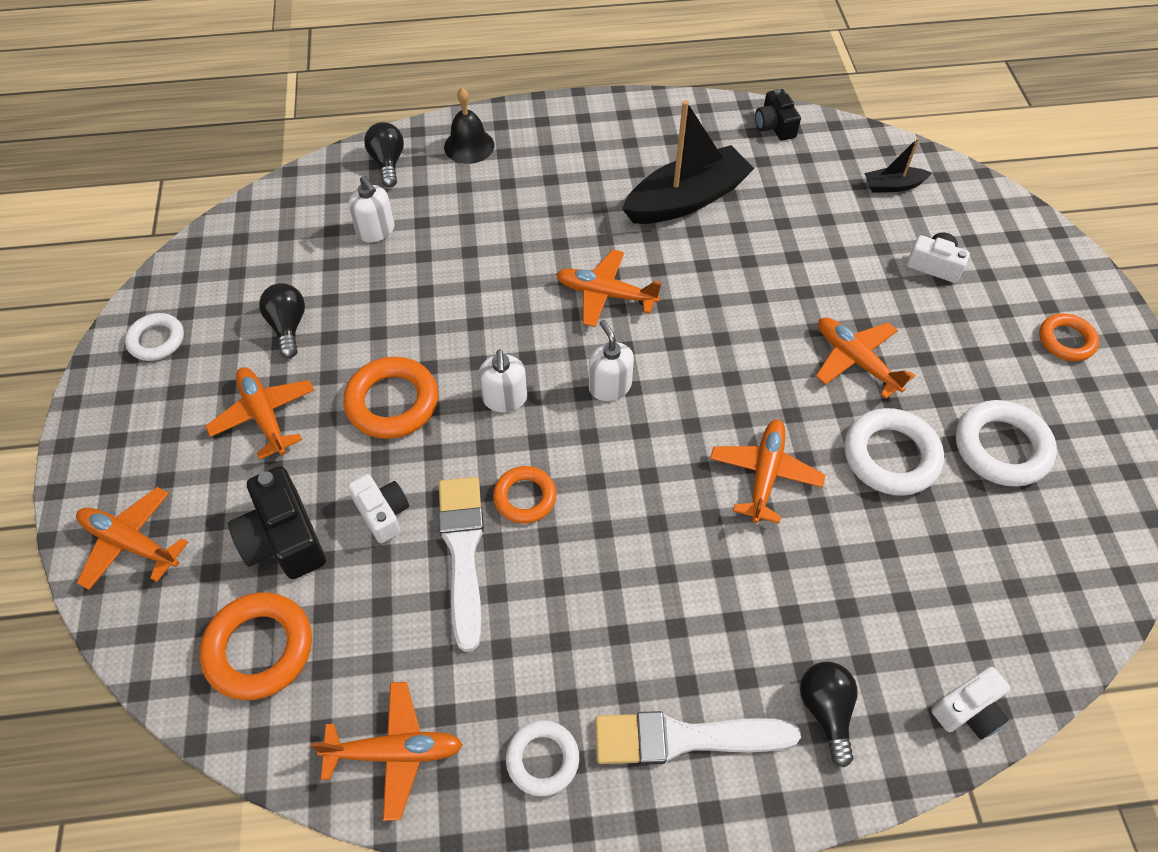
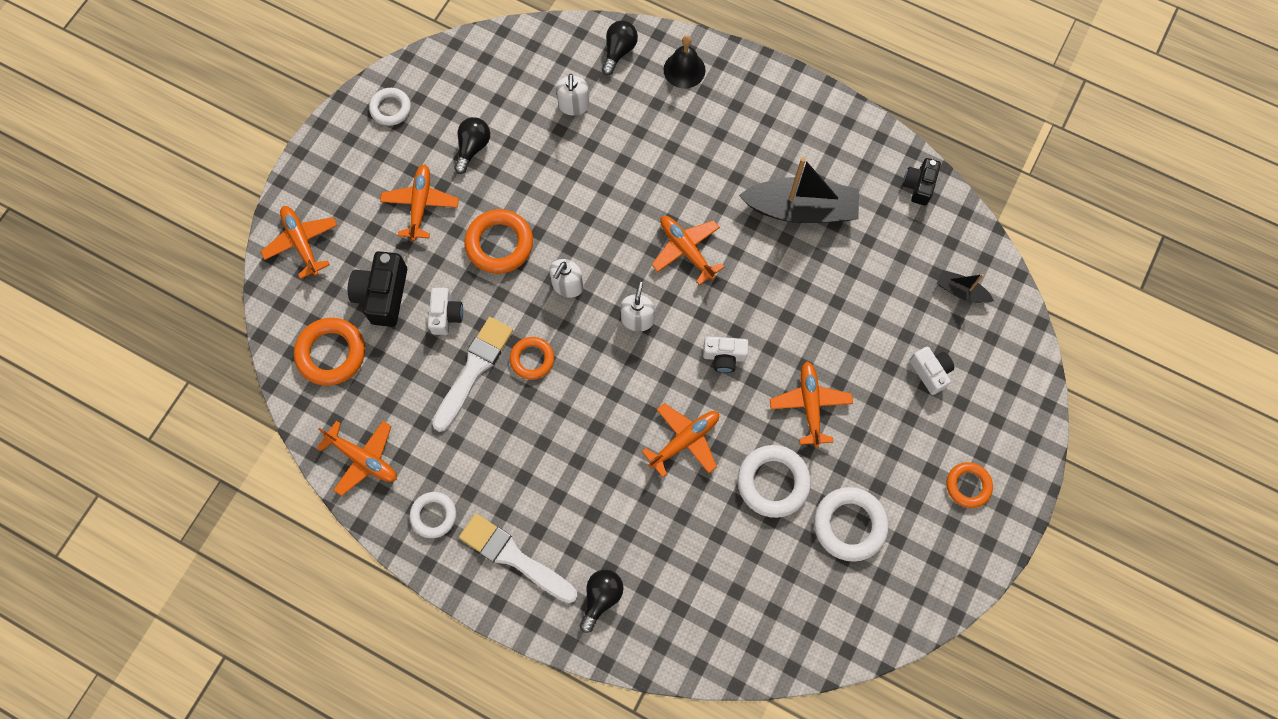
camera: 35 degrees right, 15 degrees up
(968, 710) = (679, 654): white camera -> white camera (724, 356)

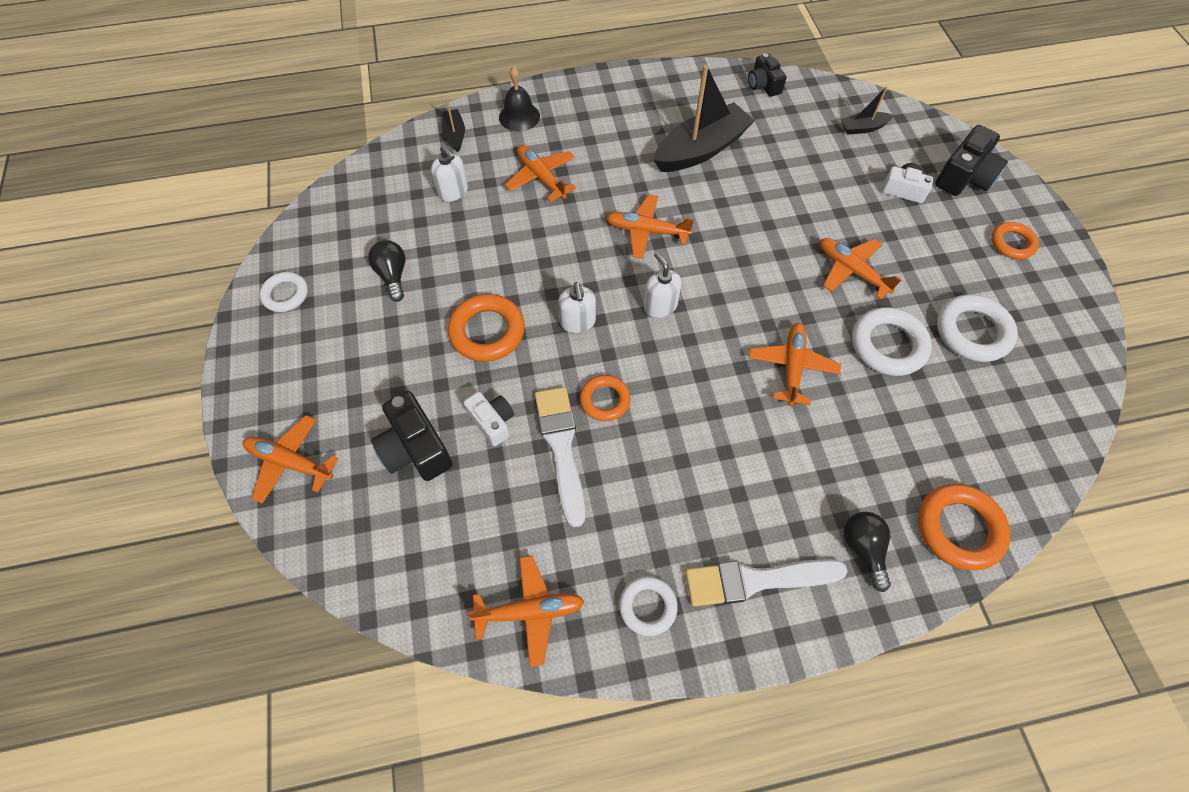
camera: 40 degrees left, 10 degrees down
(331, 353) = (409, 539): orange ring -> orange ring (959, 528)
(420, 204) = (384, 350): orange plane -> orange plane (541, 177)
(619, 51) = (455, 135): black light bulb -> black boat
(724, 356) = (754, 284): white camera -> none
(997, 401) = (964, 177): none -> black camera

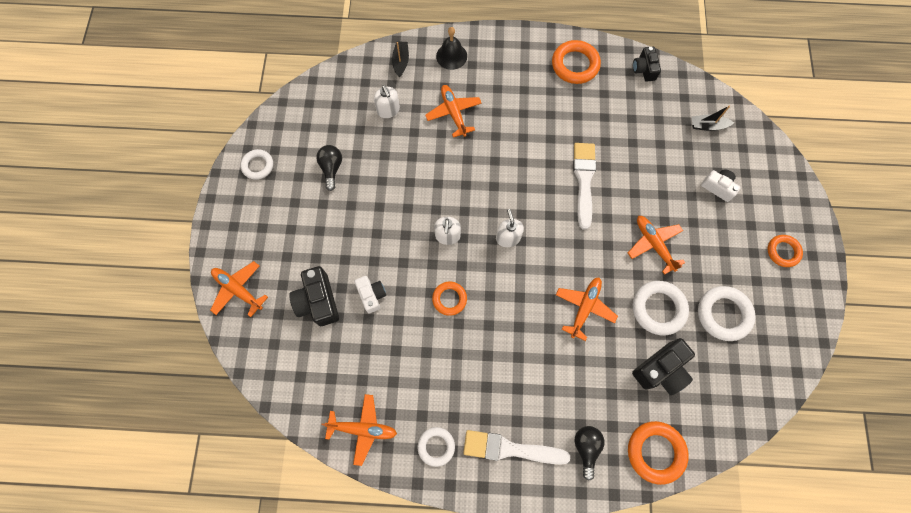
camera: 15 degrees right, 10 degrees up
(487, 331) = (384, 228): orange ring -> orange ring (575, 65)
(561, 448) = (411, 325): white brush -> white brush (584, 181)
(646, 231) = (516, 176): orange plane -> none
(701, 150) = (577, 116): black boat -> none
(964, 177) = (769, 187): black camera -> black camera (661, 370)

